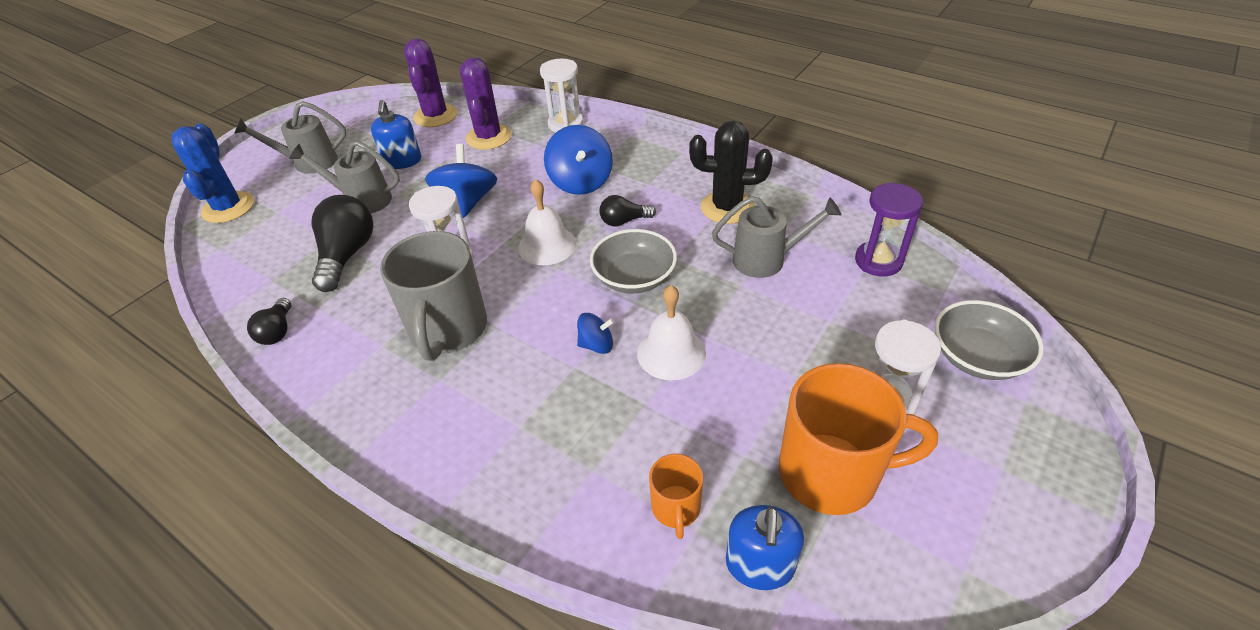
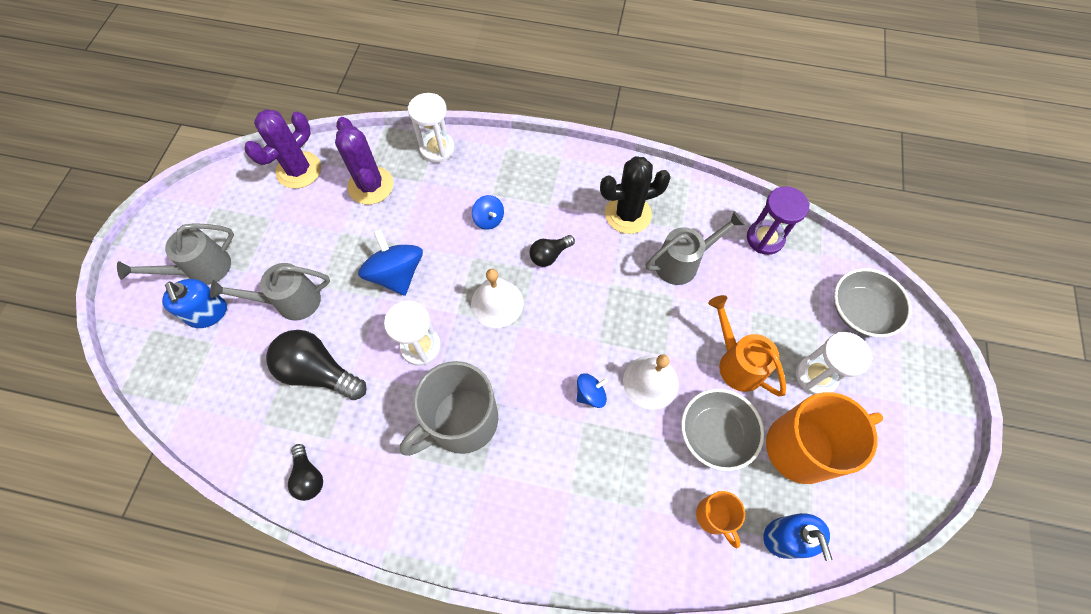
camera: 25 degrees left, 20 degrees up
(228, 208) = (154, 353): blue cactus -> none
(347, 255) = (319, 372): black light bulb -> black light bulb turned 45 degrees counterclockwise
(402, 161) = (301, 240): blue soap dispenser -> blue soap dispenser (207, 313)
(435, 116) = (299, 170): purple cactus -> purple cactus turned 60 degrees clockwise
(448, 330) = (461, 422): grey mug -> grey mug turned 75 degrees clockwise
(581, 182) = (489, 219): blue spinning top -> blue spinning top, size x0.54
(634, 277) = (587, 315): grey bowl -> grey bowl (715, 434)
(786, 363) = (736, 362): none -> orange watering can

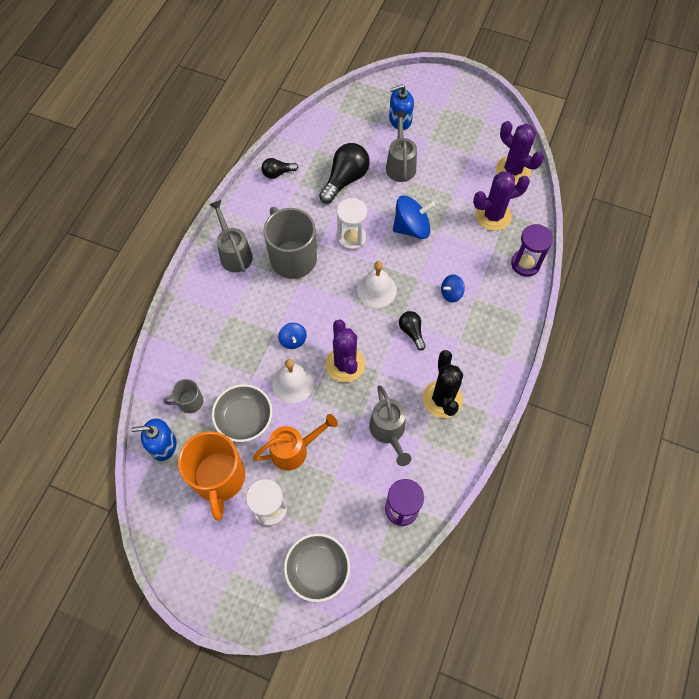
camera: 100 degrees right, 0 degrees up
(202, 269) = (434, 116): grey watering can -> grey watering can (234, 253)
(437, 149) = (525, 264): white hourglass -> purple hourglass
(609, 323) = (345, 364): none -> purple cactus
(714, 517) = (189, 402): orange mug -> grey mug

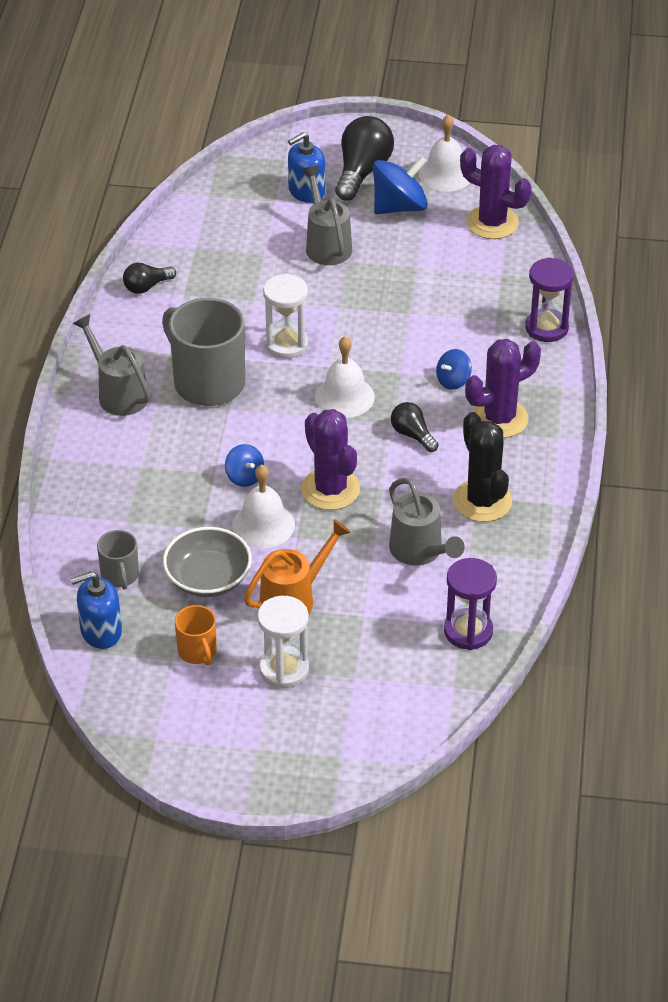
camera: 15 degrees left, 20 degrees down
(189, 402) = (120, 575): grey mug -> grey mug turned 75 degrees counterclockwise
(219, 478) = (197, 651): orange mug -> orange mug, size x0.50
(317, 569) = (375, 720): grey bowl -> none
(345, 180) = (251, 277): black light bulb -> black light bulb (362, 172)
(411, 228) = (369, 316): blue spinning top -> blue spinning top (399, 207)
(493, 125) = (445, 174): none -> white bell
(493, 216) = (482, 281): purple cactus -> purple cactus (499, 418)

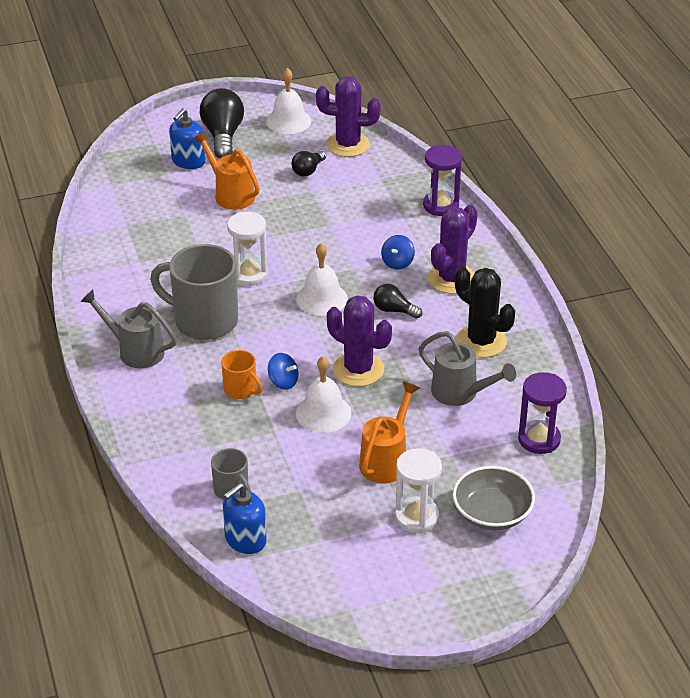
camera: 25 degrees left, 5 degrees down
(147, 286) = (105, 264): black light bulb -> black light bulb (308, 170)
(197, 651) = (337, 527): orange mug -> orange mug (241, 390)
(208, 578) = (306, 468): grey bowl -> grey bowl (492, 513)
(326, 244) = (230, 194): grey watering can -> orange watering can
(399, 207) = (269, 153): blue spinning top -> none

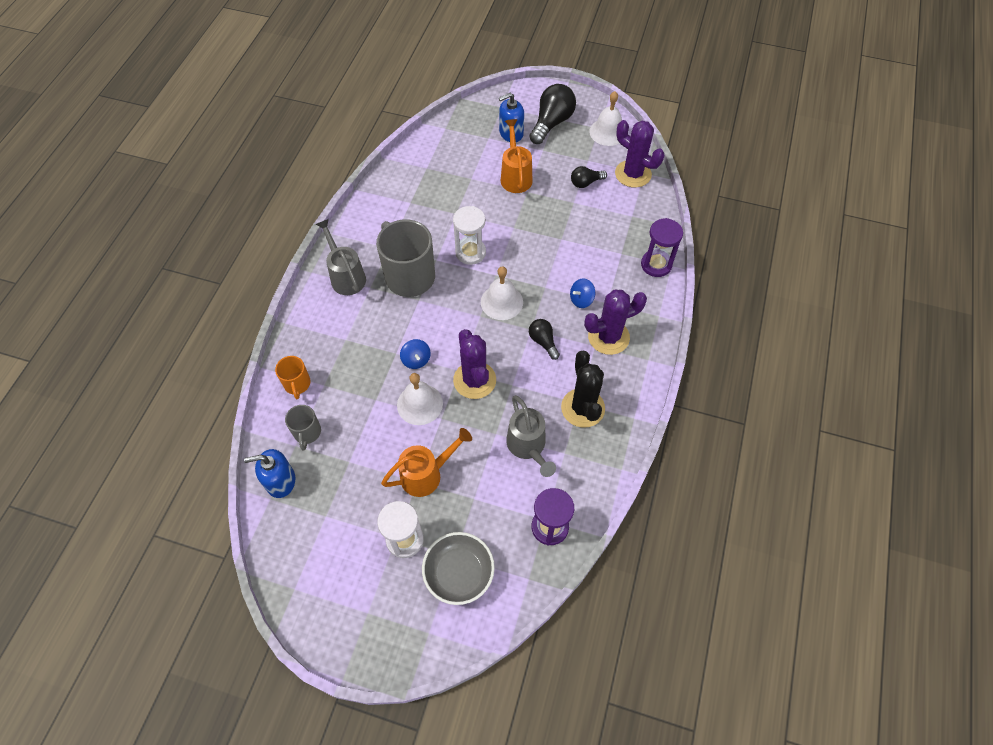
camera: 35 degrees right, 20 degrees up
(241, 390) = (383, 350): orange mug -> orange mug (297, 384)

